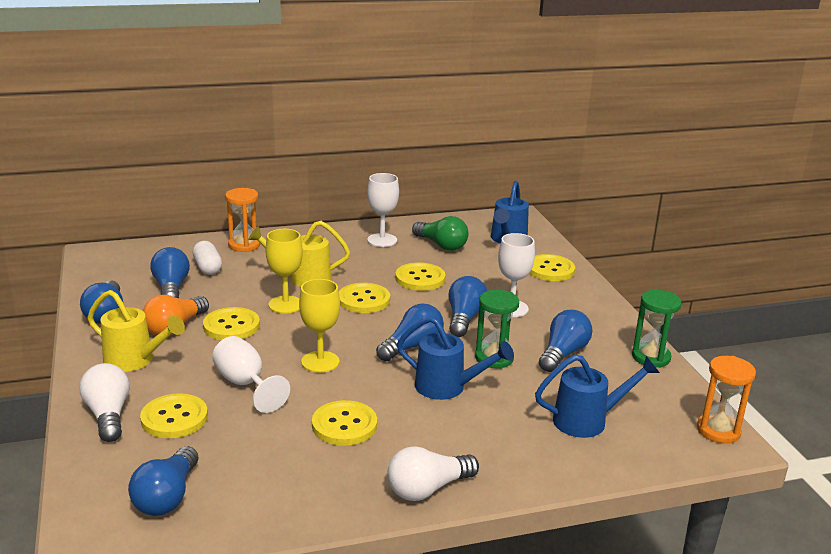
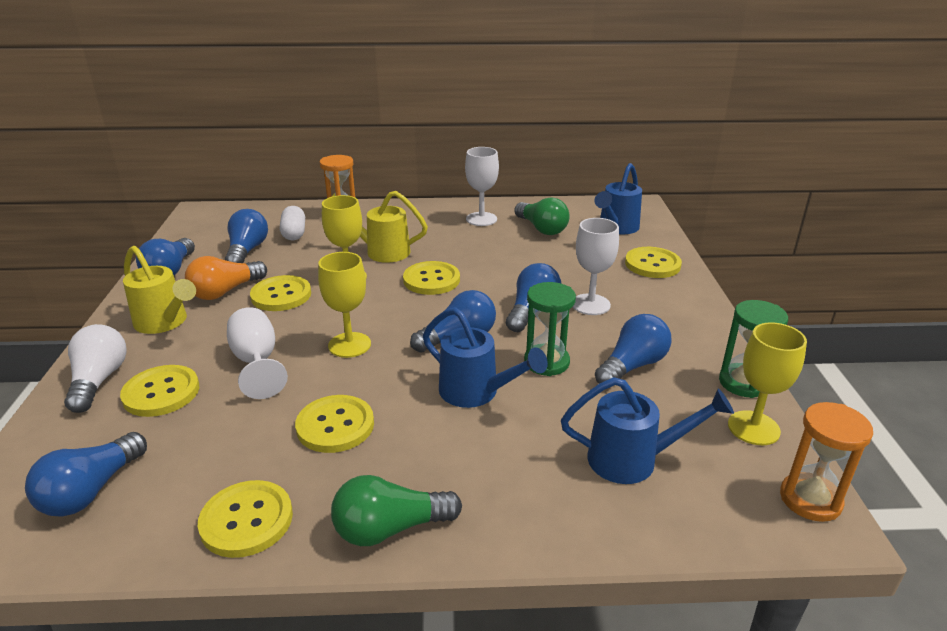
camera: 15 degrees right, 5 degrees up
(420, 278) = (502, 262): yellow button -> yellow button (246, 520)
(427, 489) = (390, 528): white light bulb -> green light bulb
(667, 388) = (753, 428): none -> yellow goblet

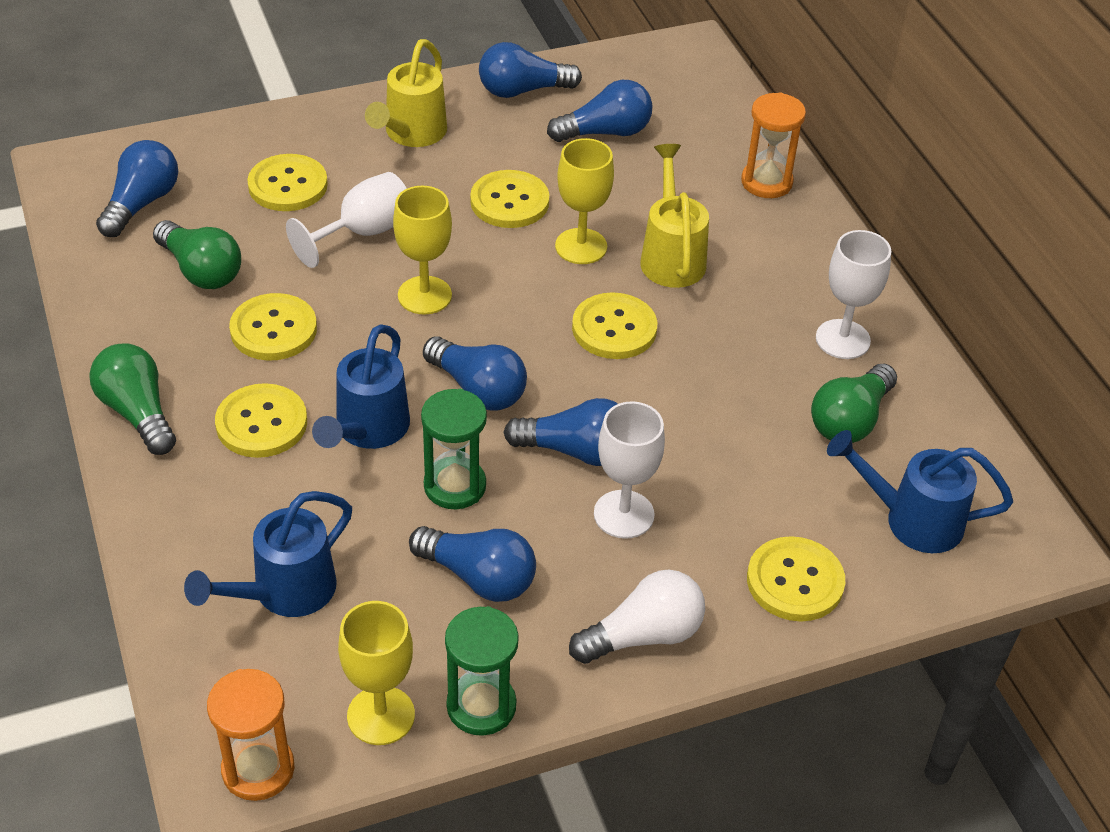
camera: 70 degrees right, 15 degrees up
(91, 491) = (142, 203): blue light bulb -> blue light bulb turned 105 degrees clockwise
(99, 380) = (293, 135): white light bulb -> white light bulb (643, 635)
(225, 291) = (497, 153): orange light bulb -> none
(227, 460) = (201, 271): none -> green light bulb
(246, 520) = (128, 313): yellow button -> yellow button (261, 423)
(294, 233) = (677, 156): white capsule -> none
(632, 460) = (285, 592): blue watering can -> blue watering can turned 60 degrees clockwise

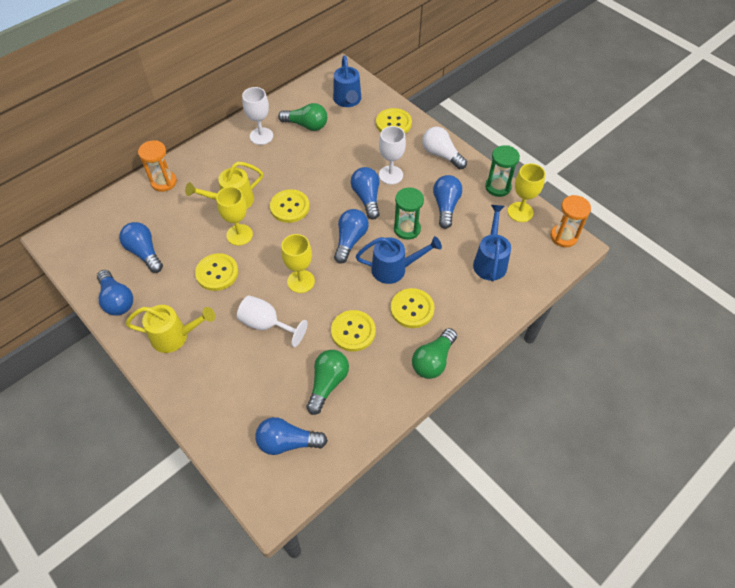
camera: 110 degrees left, 10 degrees up
(285, 592) = (490, 261): blue watering can -> blue watering can turned 105 degrees counterclockwise
(288, 185) = (242, 376): yellow button -> none

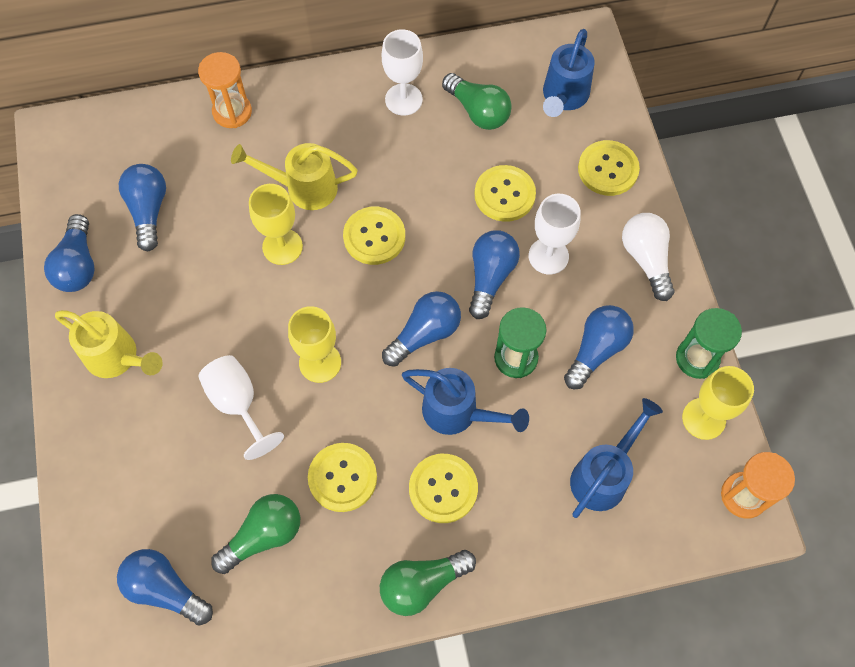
camera: 30 degrees right, 10 degrees up
(217, 273) = (220, 290): yellow button -> yellow button (504, 194)

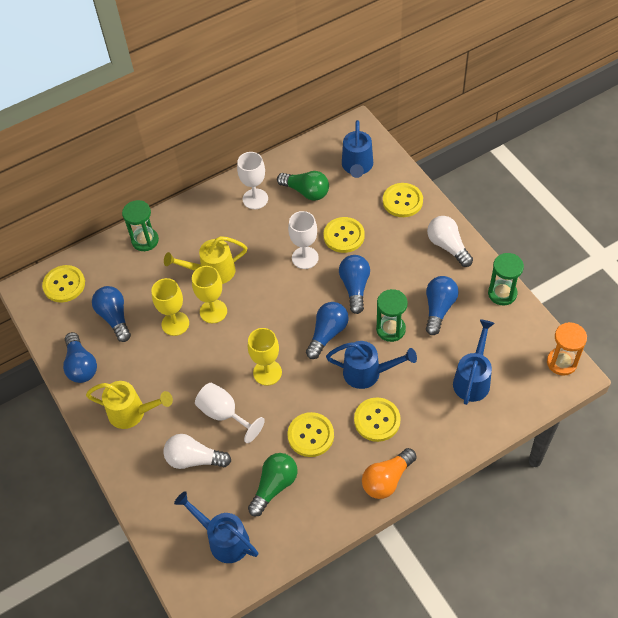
camera: 15 degrees left, 10 degrees down
(165, 589) = (224, 539): blue light bulb -> blue watering can
(172, 455) = (194, 459): none -> white light bulb
(232, 112) = (145, 240): orange hourglass -> green hourglass
(374, 237) = (271, 287): yellow button -> yellow button (64, 285)
(422, 584) = (387, 480): green light bulb -> orange light bulb
(548, 256) = (386, 263): white goblet -> white goblet (305, 258)
(703, 418) = (520, 326): yellow goblet -> yellow goblet (175, 323)

